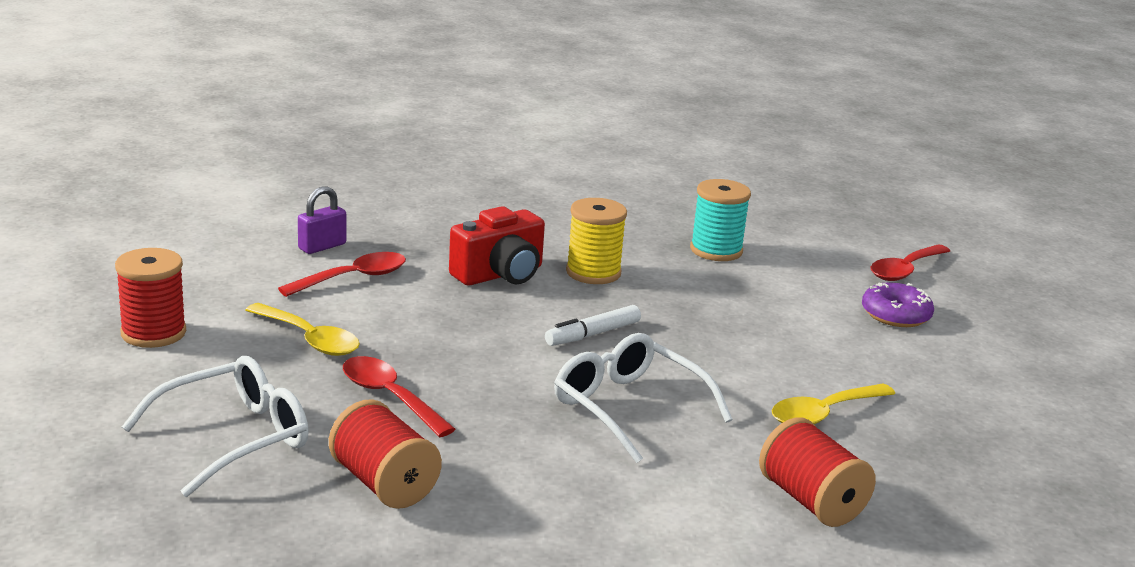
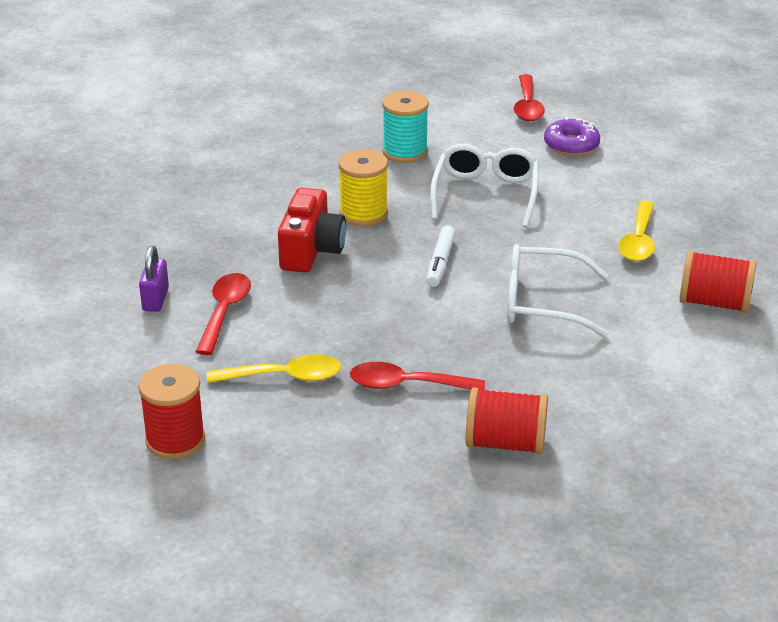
camera: 40 degrees left, 10 degrees up
(235, 437) = (371, 475): white glasses -> white glasses (485, 194)

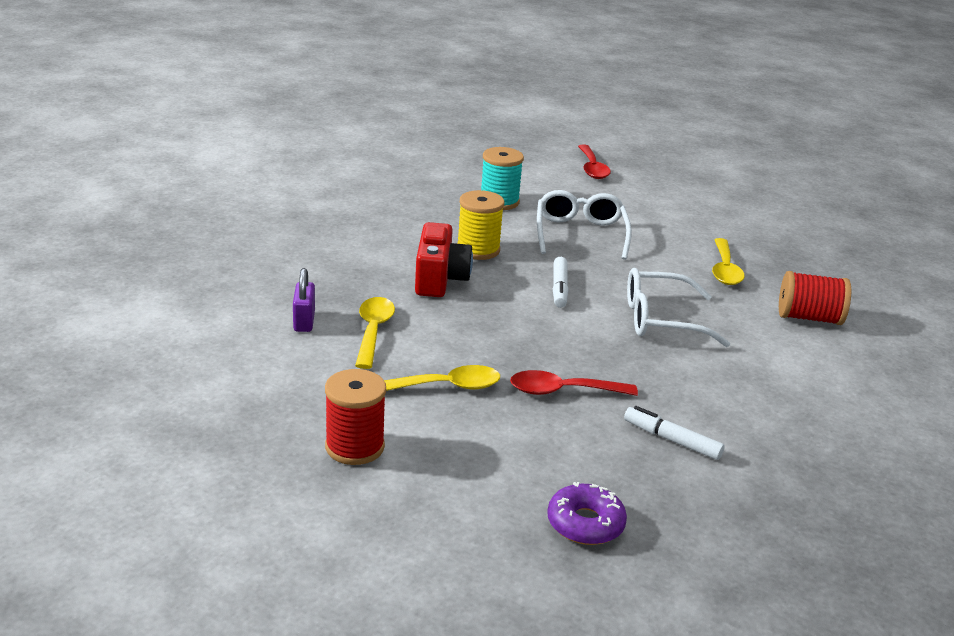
camera: 10 degrees left, 5 degrees down
(224, 312) = (373, 331): red spoon -> yellow spoon
(505, 443) = (672, 440): red spool -> white marker
(571, 145) = (639, 197): purple donut -> purple donut (585, 523)

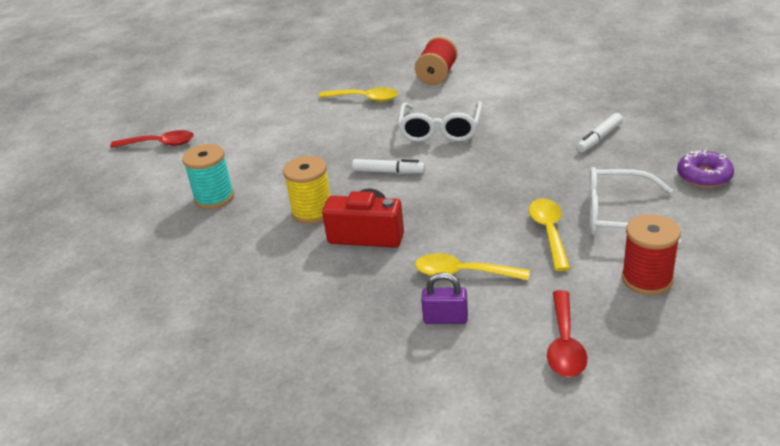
camera: 75 degrees left, 5 degrees up
(563, 391) = (546, 177): red spoon -> red spoon (565, 344)
(580, 234) = (292, 157): white glasses -> white glasses (618, 216)

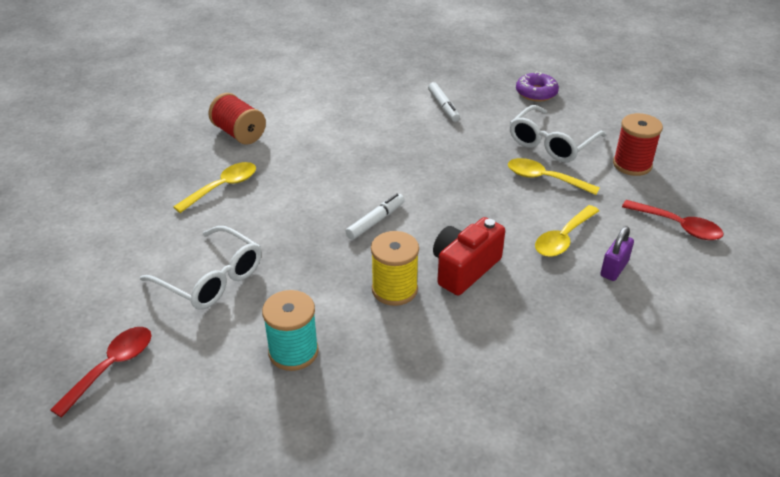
camera: 65 degrees left, 5 degrees up
(440, 130) = (339, 169): white glasses -> white glasses (212, 279)

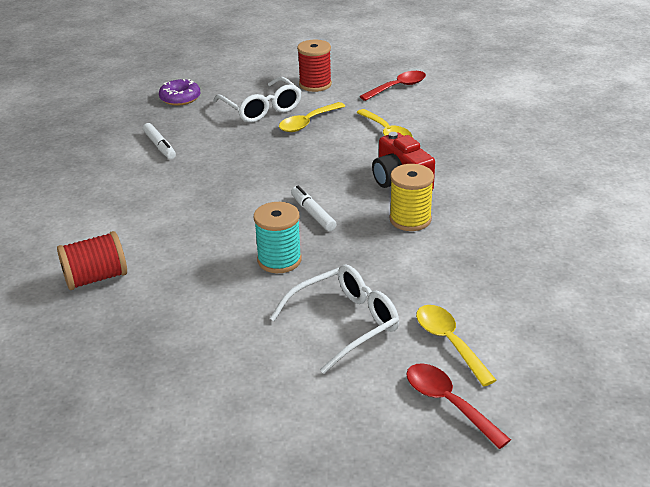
camera: 70 degrees left, 5 degrees down
(223, 187) = (193, 301): yellow spoon -> yellow spoon (449, 342)
(293, 352) = (466, 284): turquoise spool -> turquoise spool (279, 260)
(443, 106) = (160, 146): white marker -> white marker turned 60 degrees clockwise
(614, 269) = (431, 121): purple padlock -> none

